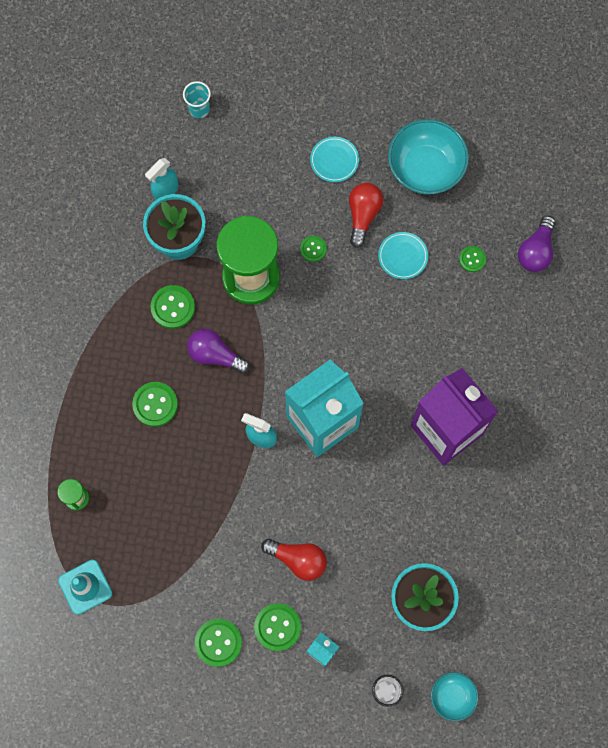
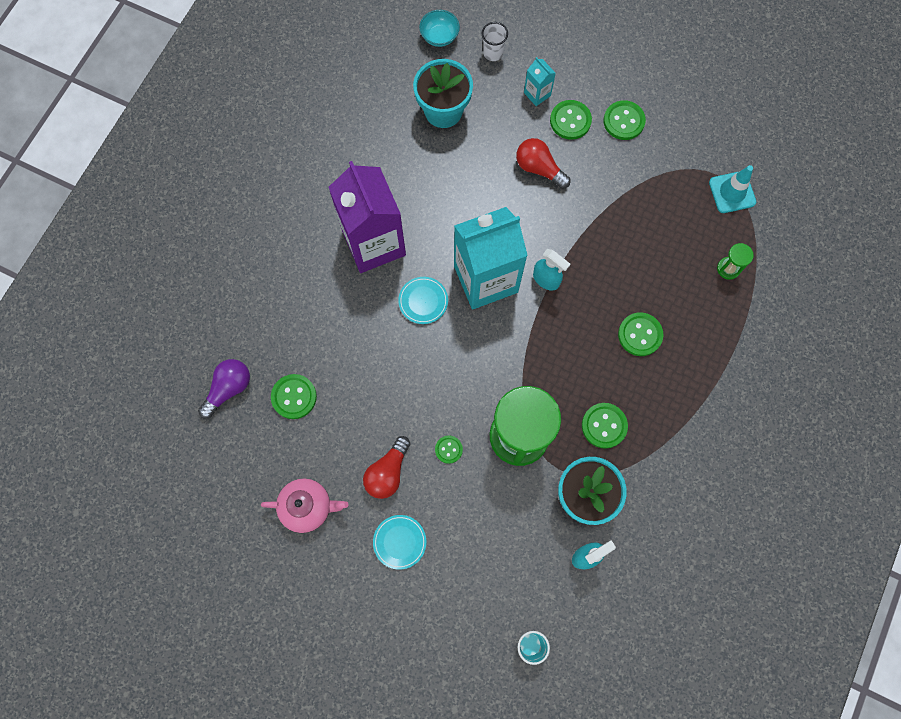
camera: 165 degrees left, 0 degrees up
(215, 355) = (572, 367): purple light bulb -> none
(402, 256) = (361, 418): turquoise plate -> turquoise plate (423, 301)
(425, 168) = (307, 507): turquoise bowl -> pink teapot
(472, 259) = (294, 397): green button -> green button, size x1.64

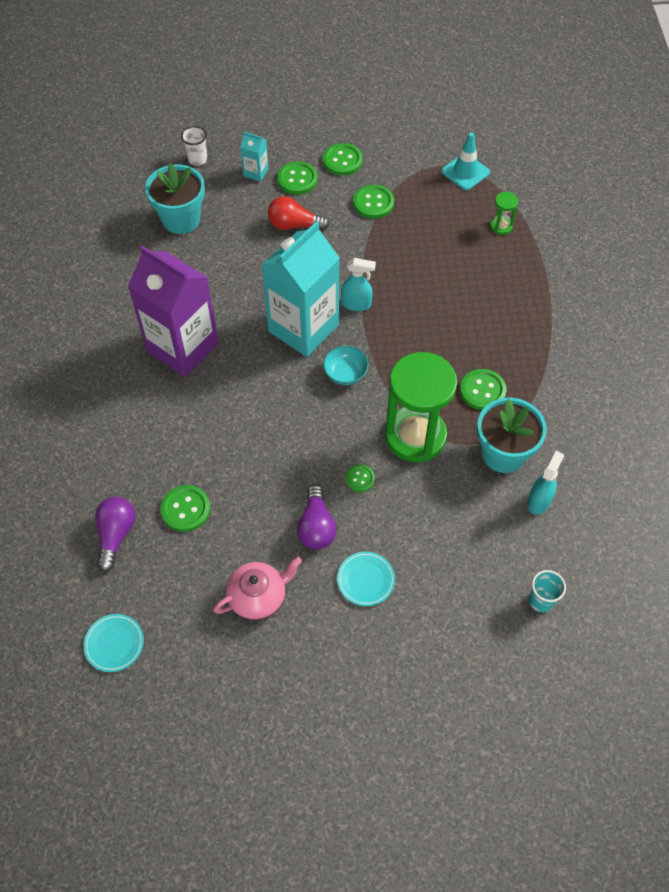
camera: 30 degrees left, 15 degrees down
(388, 472) = (316, 526): red light bulb -> purple light bulb
(423, 301) = (258, 372): turquoise plate -> turquoise plate (114, 644)
(439, 36) = (141, 166): turquoise bowl -> turquoise bowl (345, 374)
(640, 335) = (464, 307): green button -> green button (373, 203)

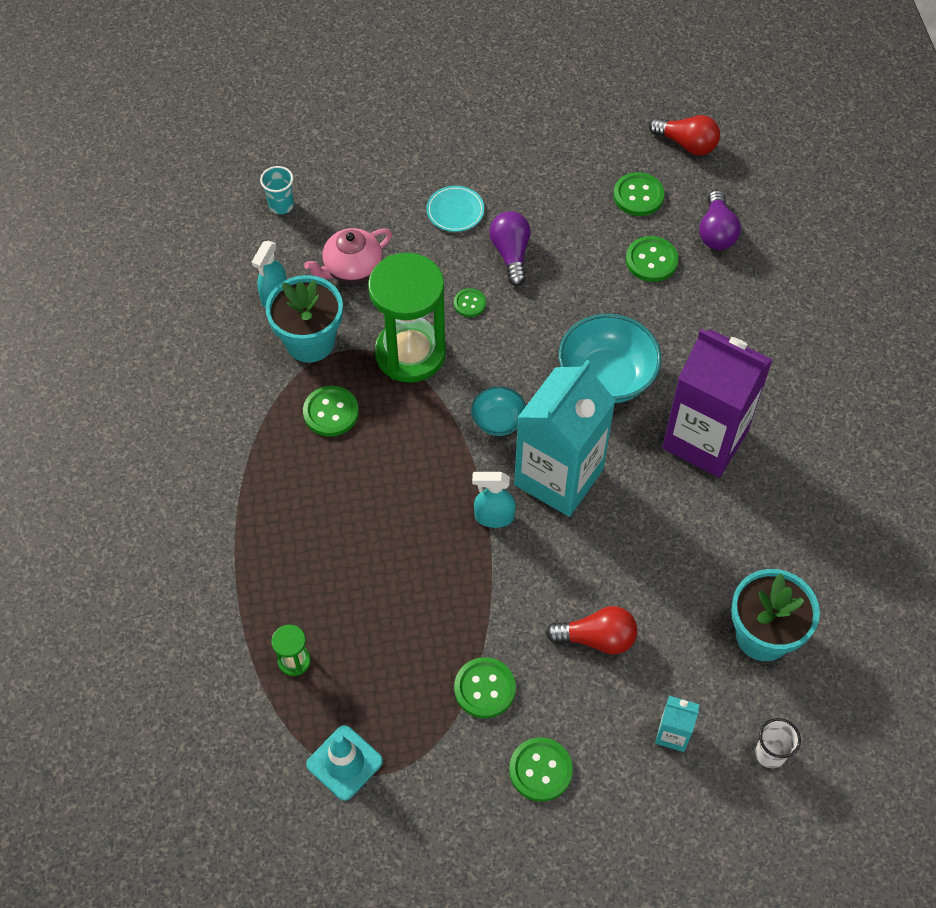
camera: 175 degrees right, 0 degrees up
(114, 644) = (686, 144): turquoise plate -> red light bulb
(250, 403) = (606, 377): none -> turquoise bowl
(258, 597) = (559, 189): pink teapot -> pink teapot (352, 268)
(297, 179) = (606, 725): green button -> green button (638, 196)

